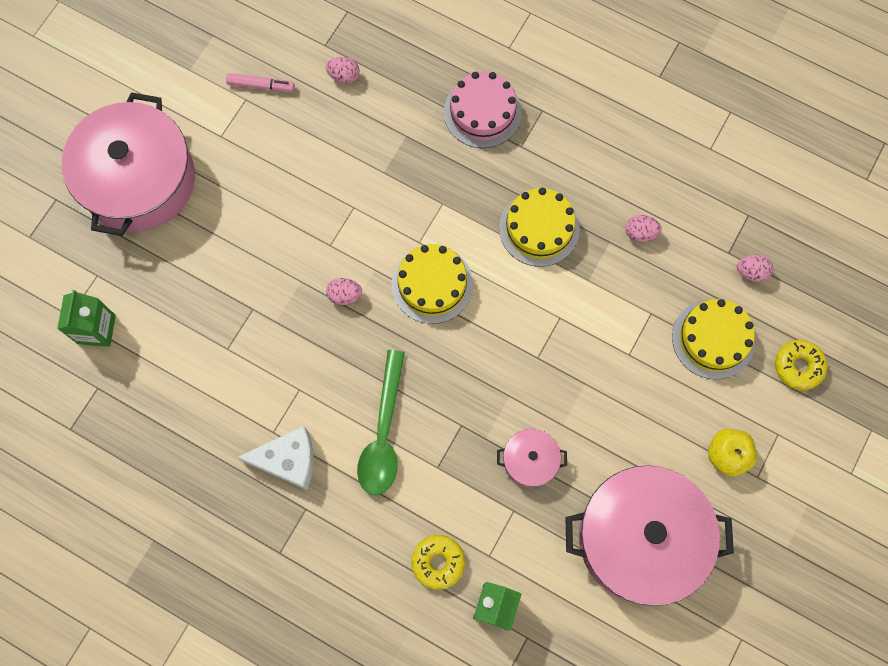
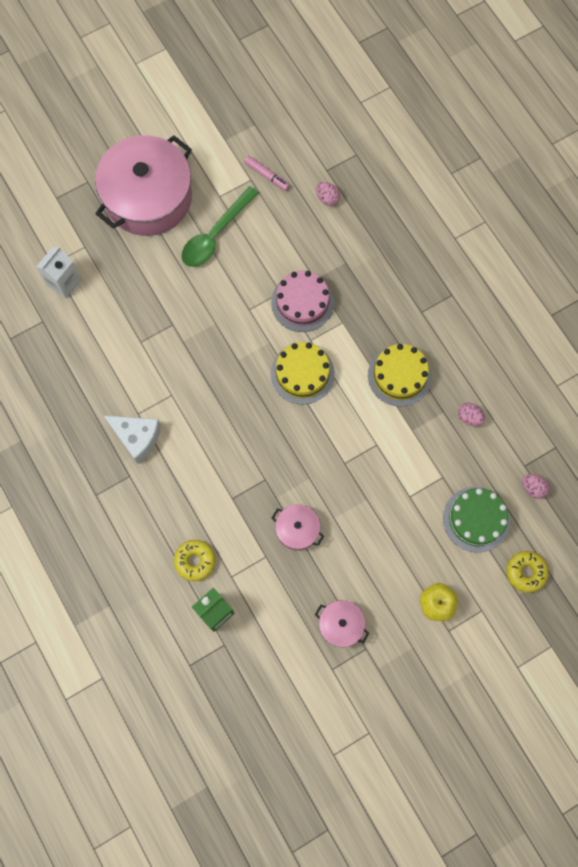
camera: 30 degrees right, 0 degrees up
(96, 329) = (64, 282): green carton -> white carton
(345, 295) = (239, 348): pink egg -> none
(383, 433) = (210, 455): green spoon -> green spoon (215, 234)
(482, 112) = (408, 274): pink cake -> pink cake (302, 302)
(640, 538) = (341, 625): pink pot -> pink pot, size x0.44
(713, 339) = (476, 519): yellow cake -> green cake

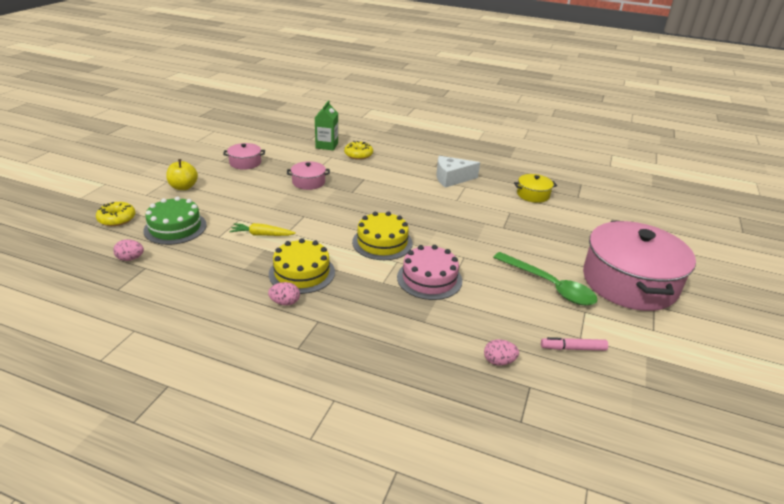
camera: 140 degrees right, 40 degrees down
(64, 282) = (597, 216): white carton -> none
(84, 353) = (533, 195): none -> yellow pot
(215, 234) = (549, 285): green spoon -> green spoon turned 135 degrees clockwise
(402, 455) = (262, 235): none -> yellow carrot
(469, 417) = (217, 274): pink egg -> pink egg (285, 302)

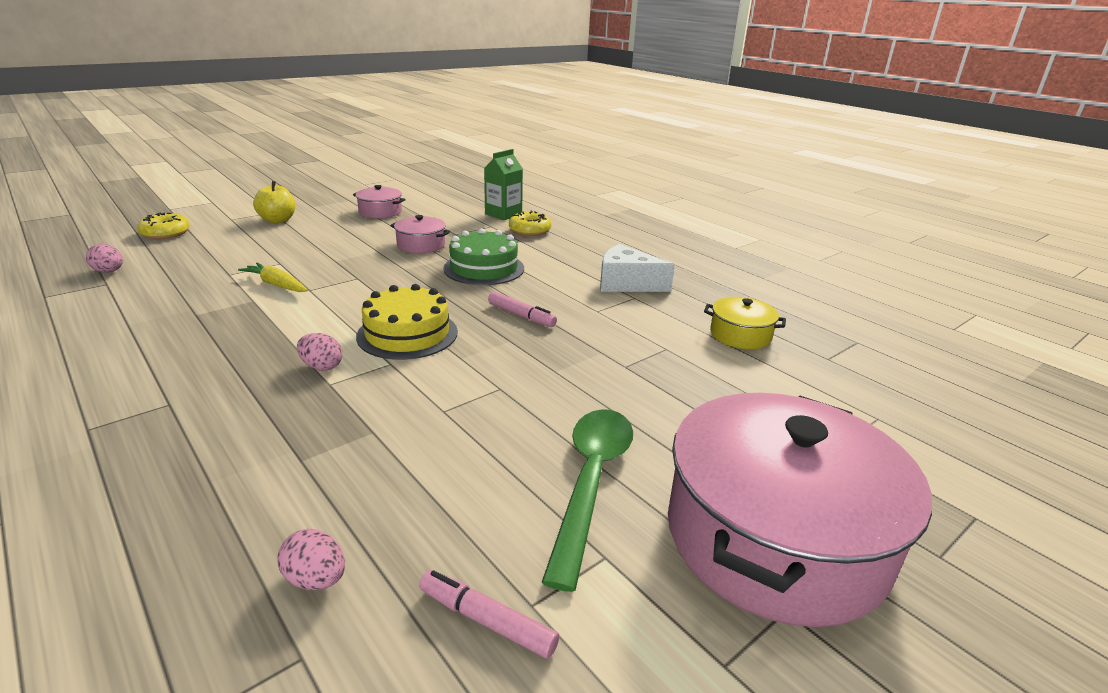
camera: 30 degrees right, 5 degrees down
(175, 227) = (202, 254): green cake -> green cake (484, 268)
(285, 302) = (171, 367): pink egg -> pink egg (322, 366)
(302, 273) = (249, 339): yellow cake -> none
(424, 214) = (521, 315): none -> pink marker
(429, 279) = (401, 401): pink cake -> none
(549, 285) = (591, 482): green spoon -> green spoon turned 150 degrees counterclockwise

